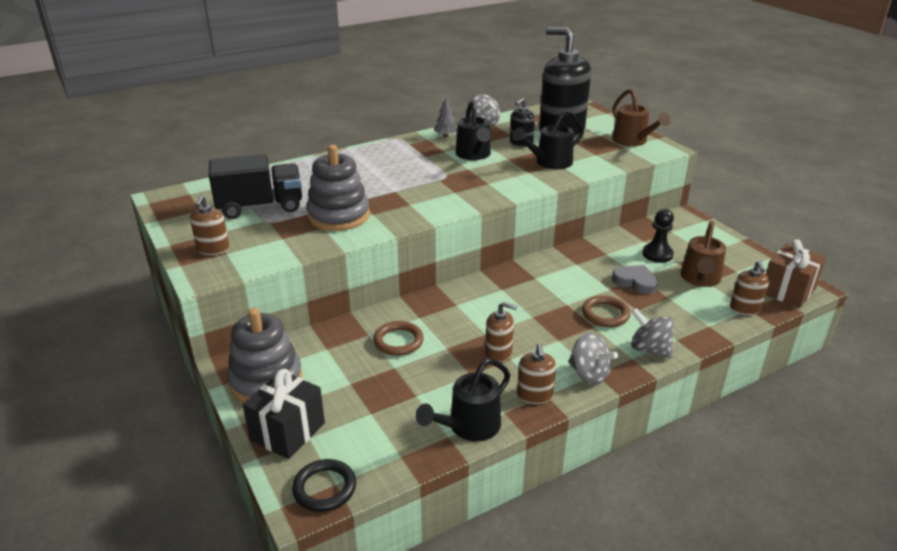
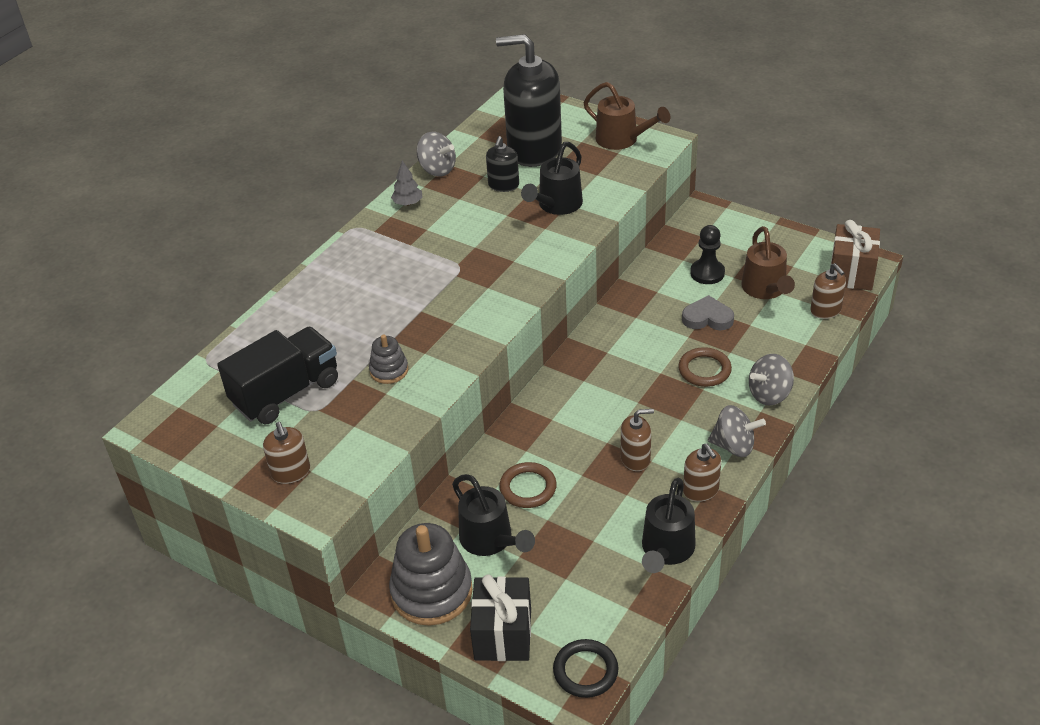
camera: 25 degrees left, 10 degrees up
(338, 216) = (389, 370): grey stacking toy -> grey stacking toy, size x0.51
(474, 155) = (465, 223): black watering can -> black watering can (491, 541)
(649, 349) = (769, 394): grey spinning top -> grey spinning top turned 45 degrees counterclockwise

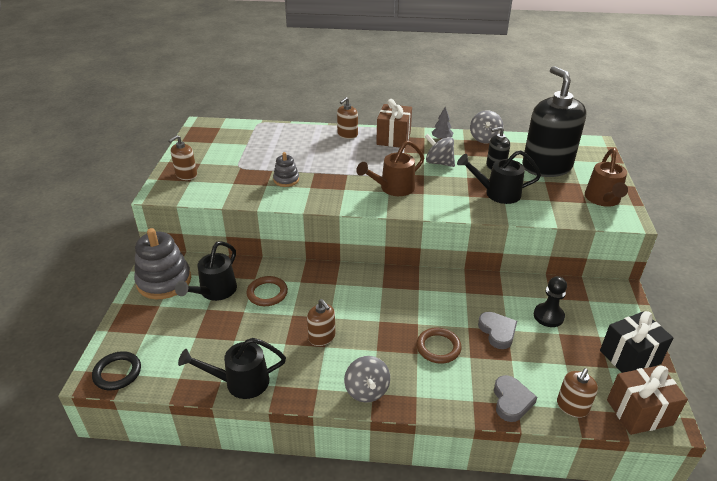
camera: 60 degrees right, 5 degrees down
(286, 393) = (247, 153): black truck -> none
(370, 242) = (393, 138): none -> brown gift
(503, 634) = (139, 323): black gift -> black gift (630, 357)
(701, 490) = (309, 384): brown soap dispenser -> brown soap dispenser (347, 135)
(765, 290) = (561, 358): brown watering can -> brown watering can (392, 188)
(769, 394) = (439, 396): grey spinning top -> grey spinning top (439, 163)
(800, 346) = (511, 401): none -> grey heart

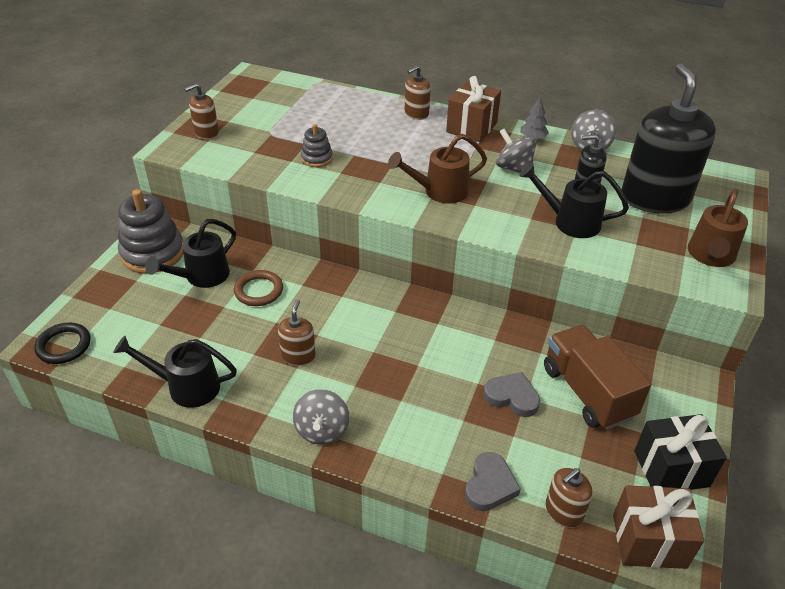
camera: 15 degrees right, 5 degrees up
(322, 337) = (298, 356): brown soap dispenser -> brown soap dispenser turned 150 degrees counterclockwise
(438, 347) = (429, 399): brown ring -> none
(497, 332) = (512, 397): grey heart -> grey heart turned 60 degrees counterclockwise
(548, 316) = (587, 392): black pawn -> brown truck

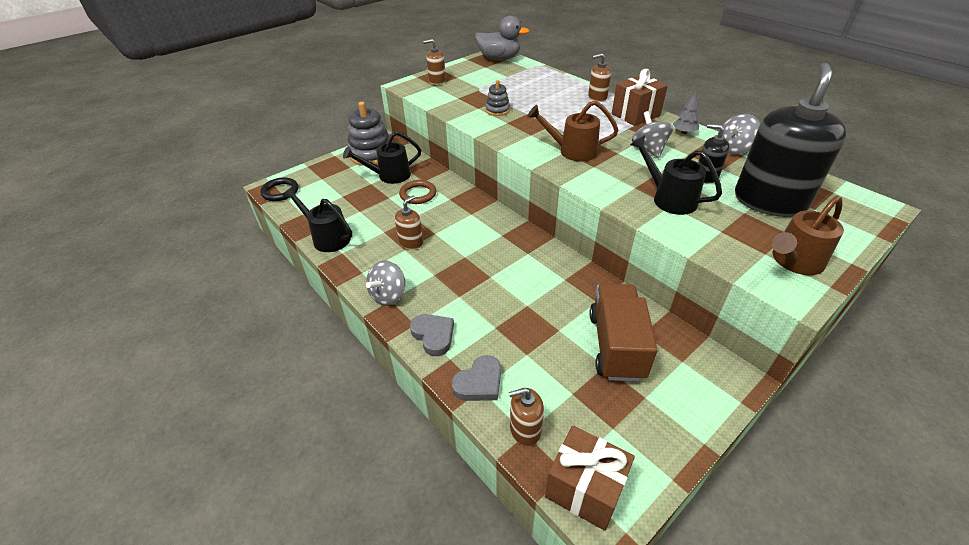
camera: 30 degrees right, 0 degrees up
(261, 82) = (499, 59): none -> grey duck
(512, 397) = (547, 325): grey heart -> grey heart (433, 335)
(671, 468) = (651, 438): black gift -> none

